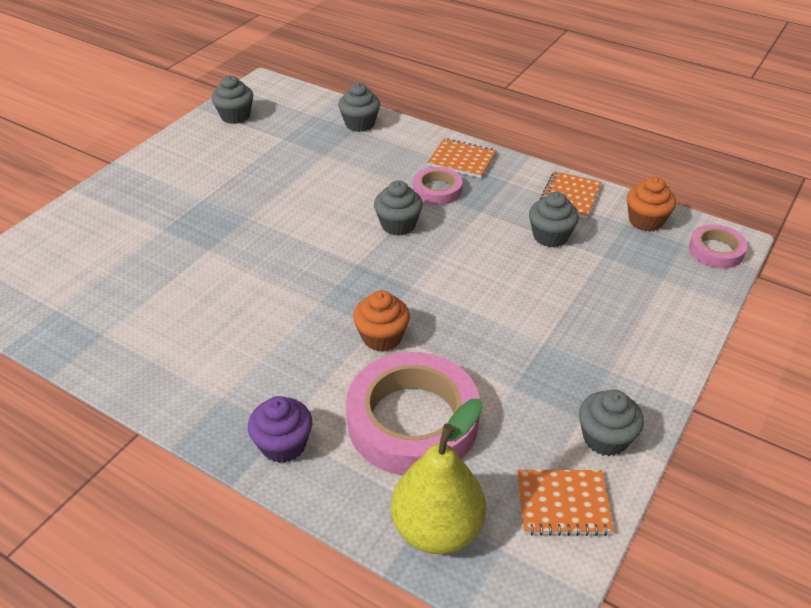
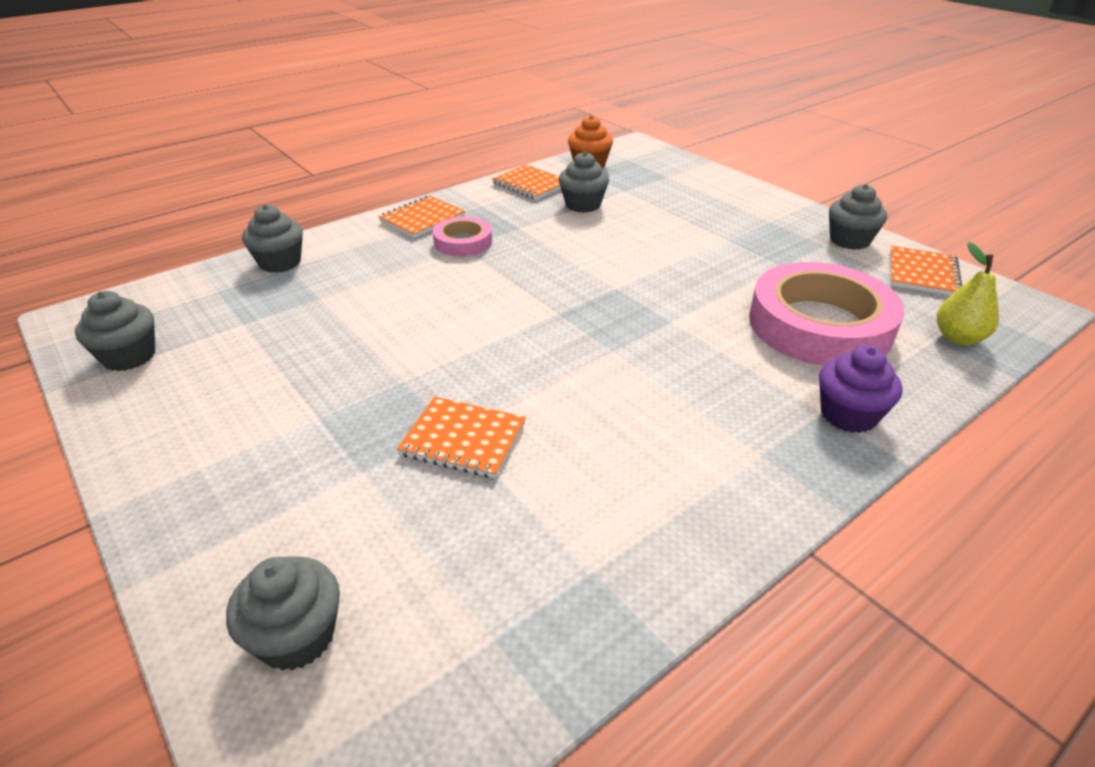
camera: 70 degrees left, 5 degrees down
(199, 258) = (463, 439): none -> orange notebook
(382, 337) = (691, 320): orange cupcake -> none
(398, 225) = (506, 275): grey cupcake -> grey cupcake (297, 636)
(437, 528) = (958, 338): yellow pear -> yellow pear, size x0.60
(716, 250) = (644, 151): pink tape -> none

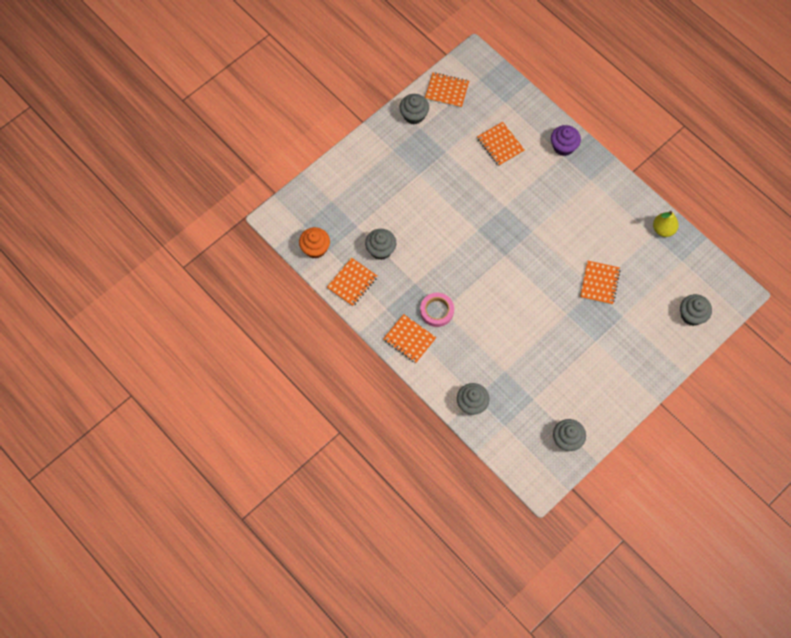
camera: 95 degrees left, 30 degrees up
(819, 325) = (500, 145): pink tape -> orange notebook
(958, 338) = (503, 93): yellow pear -> yellow pear (663, 229)

